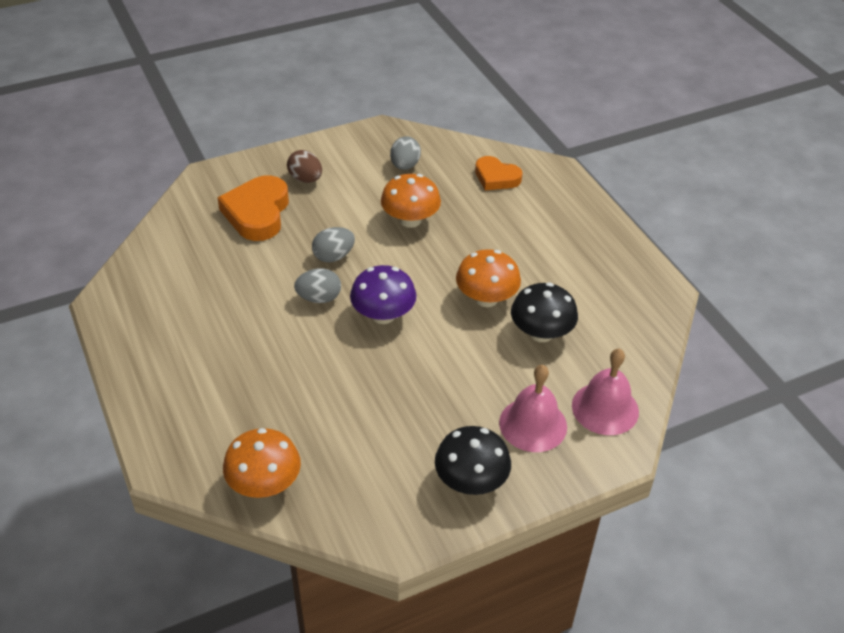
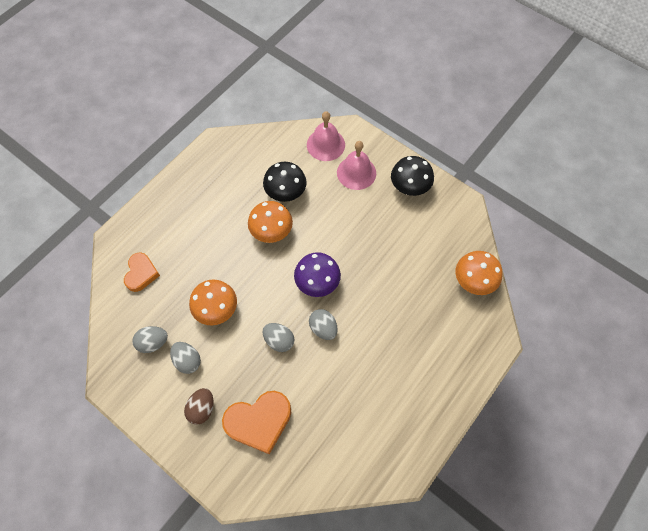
camera: 115 degrees left, 20 degrees up
(365, 183) = (187, 361): none -> grey egg

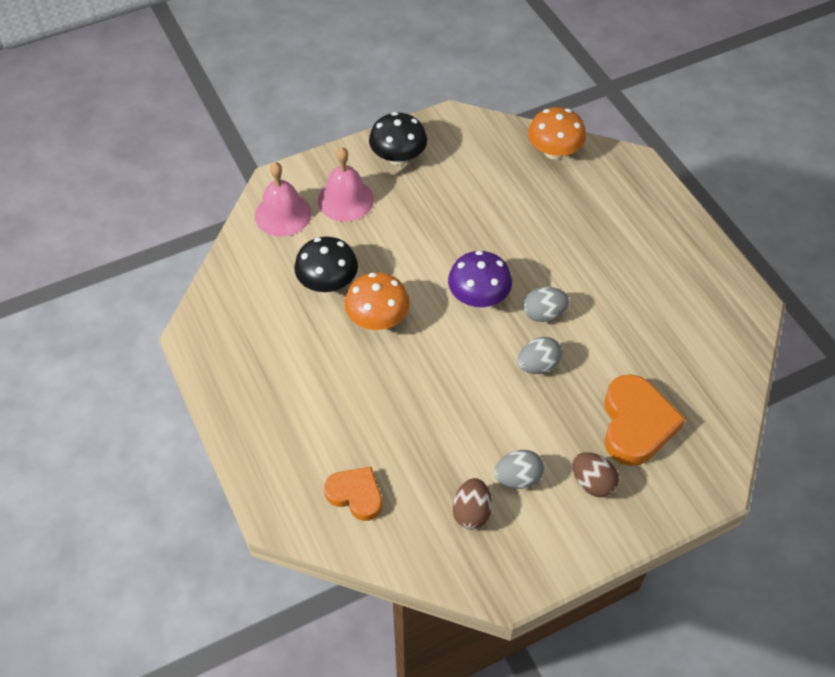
camera: 65 degrees left, 10 degrees down
(153, 343) = (471, 512): grey egg -> brown egg
(216, 309) = (459, 420): orange mushroom -> none

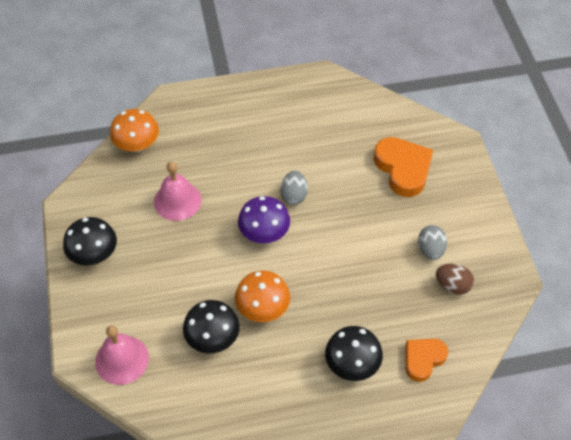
camera: 75 degrees left, 0 degrees up
(330, 421) = (352, 364): none -> black mushroom
(346, 199) = (125, 305): pink bell -> pink bell (177, 200)
(538, 365) = (339, 212): grey egg -> none
(592, 483) = (443, 207): brown egg -> none
(636, 424) = (403, 169): orange heart -> orange heart turned 45 degrees clockwise

